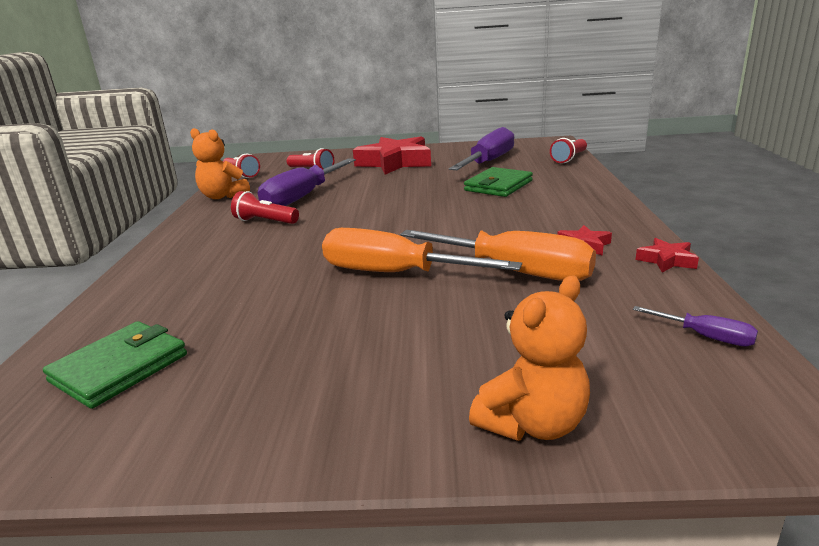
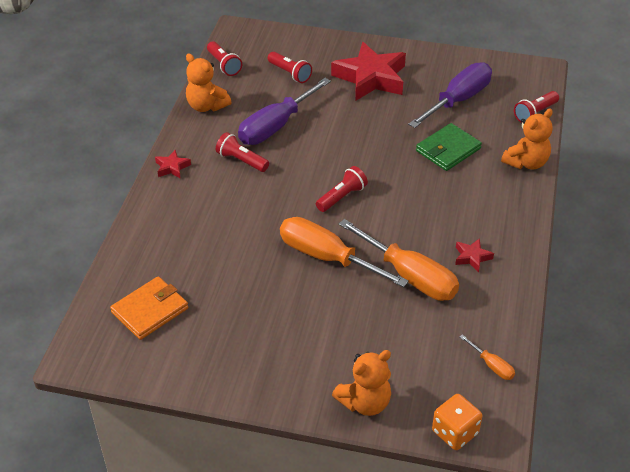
camera: 10 degrees right, 20 degrees up
(119, 368) = (150, 310): green wallet -> orange wallet
(394, 228) = (342, 197): none -> red flashlight
(586, 182) = (526, 162): none -> orange teddy bear
(666, 260) = (518, 289): red star -> red star (172, 167)
(706, 337) = (492, 366): purple screwdriver -> orange screwdriver
(730, 438) = (455, 432): none -> orange dice

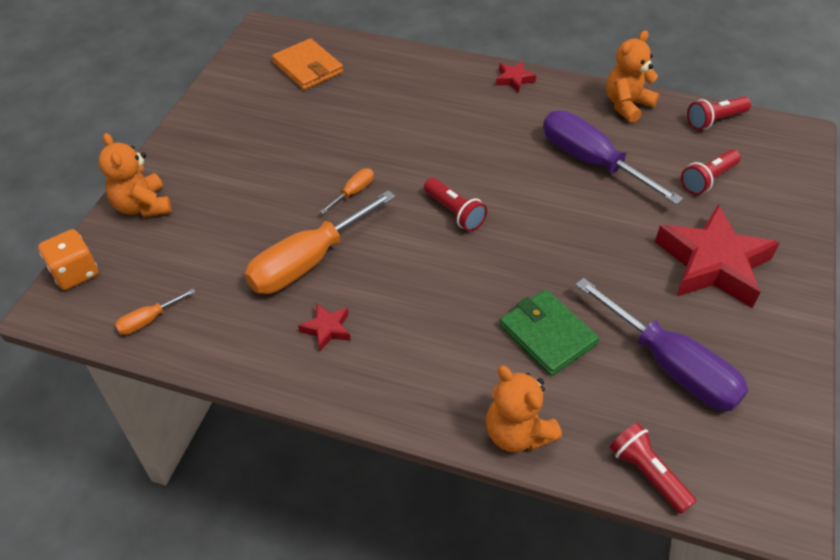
camera: 95 degrees right, 5 degrees up
(241, 161) = (525, 131): red flashlight -> none
(327, 257) = (353, 192): orange screwdriver -> orange screwdriver, size x0.44

